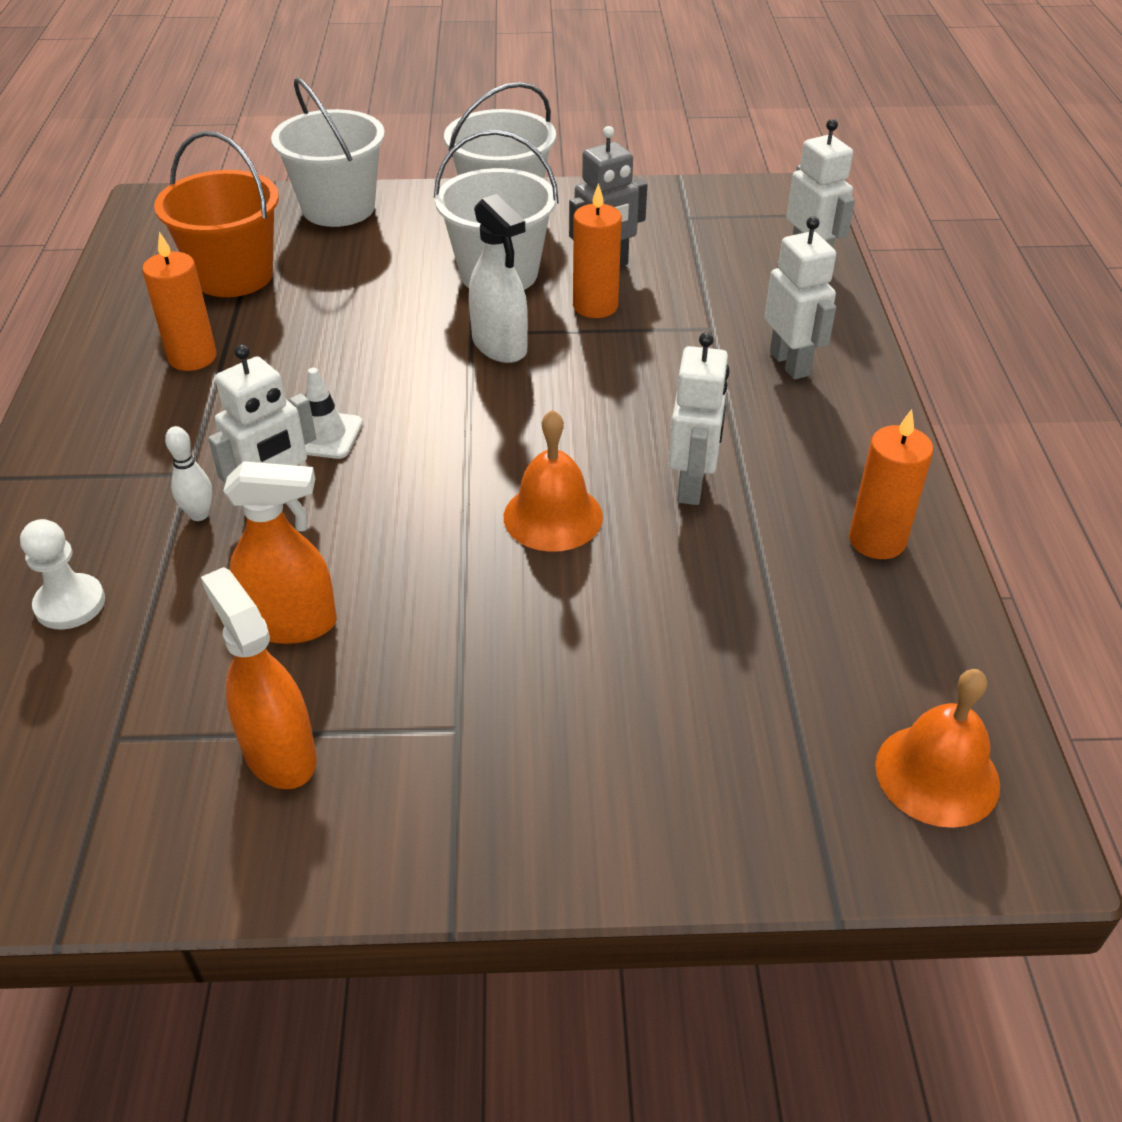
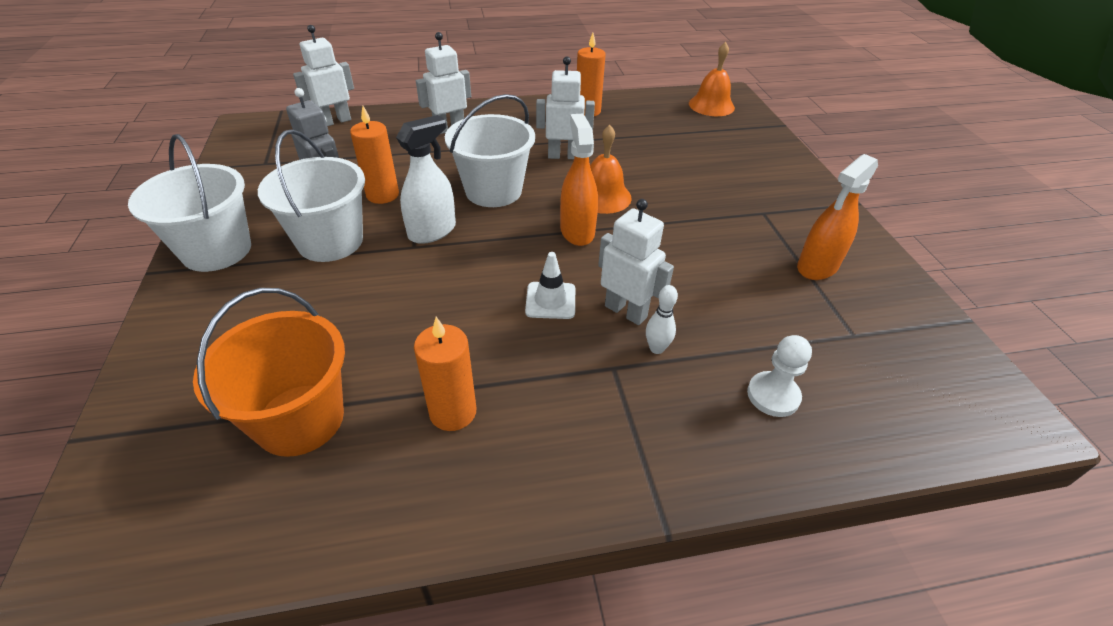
camera: 100 degrees left, 0 degrees up
(291, 624) = (730, 280): orange spray bottle -> orange spray bottle (577, 231)
(338, 208) = (172, 362): white bucket -> white bucket (493, 191)

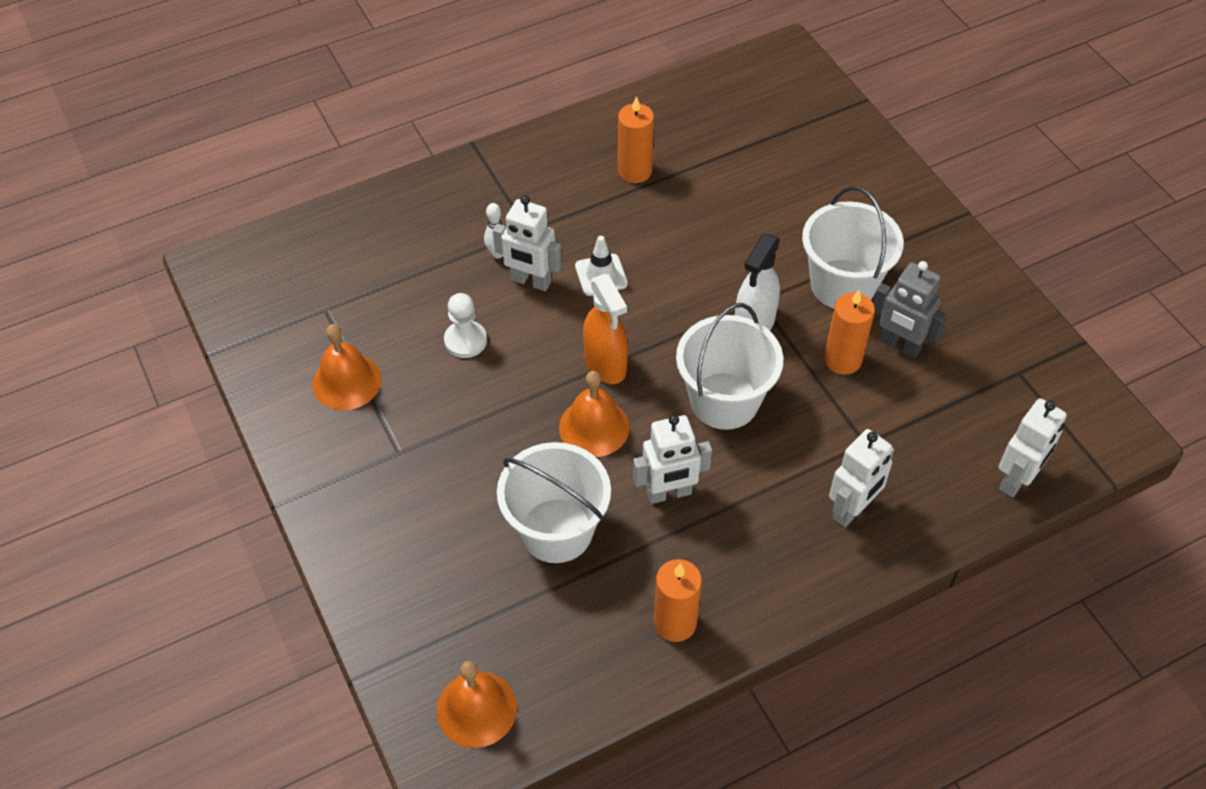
camera: 165 degrees right, 10 degrees up
(216, 250) = (936, 248): white bucket -> white bucket (556, 530)
(300, 419) = (734, 143): orange bucket -> none
(773, 395) = (402, 238): white pawn -> white pawn (465, 341)
(817, 267) = (347, 381): orange spray bottle -> orange bell

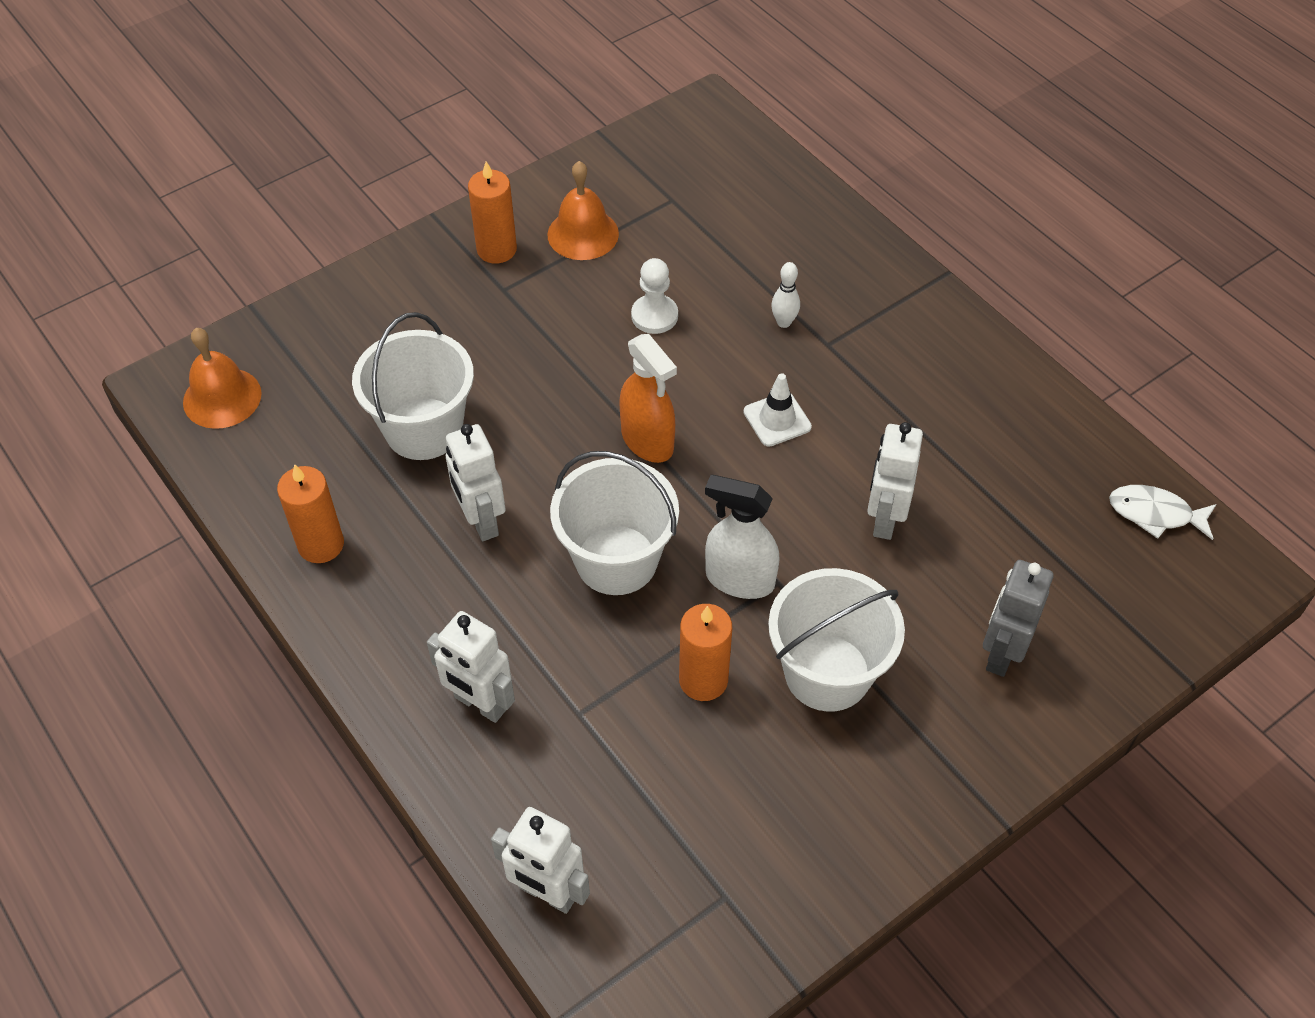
camera: 80 degrees right, 0 degrees up
(531, 281) = (751, 357): white robot -> white robot (884, 519)
(594, 427) = (559, 442): orange bell -> none
(605, 364) = (647, 441): orange spray bottle -> orange spray bottle turned 90 degrees counterclockwise
(634, 171) = (954, 430): orange candle -> orange candle (496, 249)
(730, 83) = (1155, 514): none -> white fish
(900, 345) = (740, 745): grey robot -> grey robot (1001, 653)

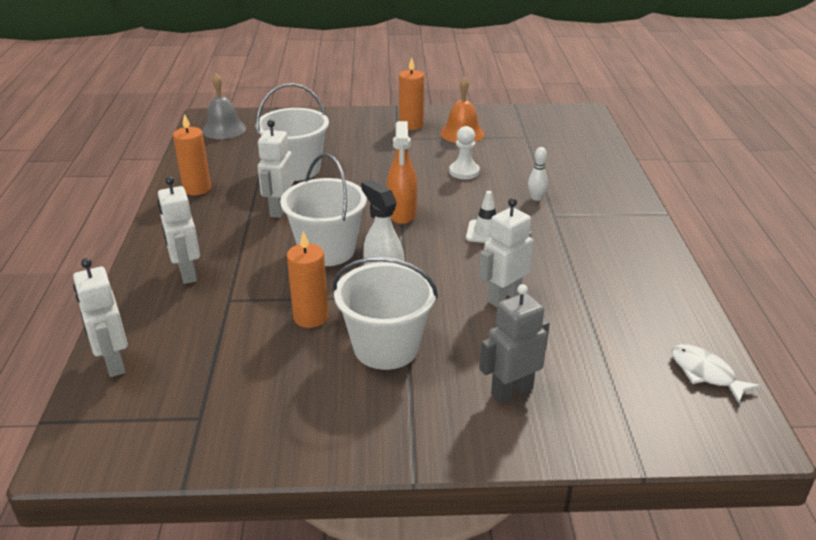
camera: 35 degrees right, 20 degrees down
(222, 397) = (224, 129): orange bell -> grey bell

